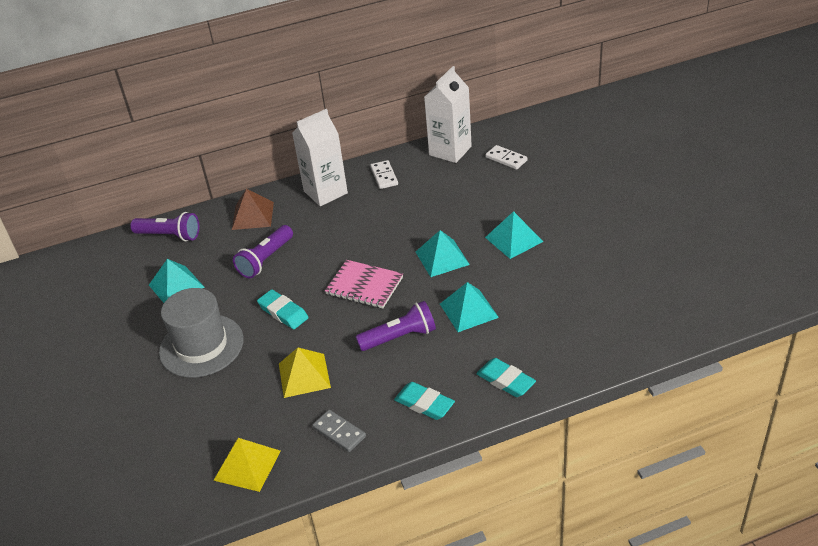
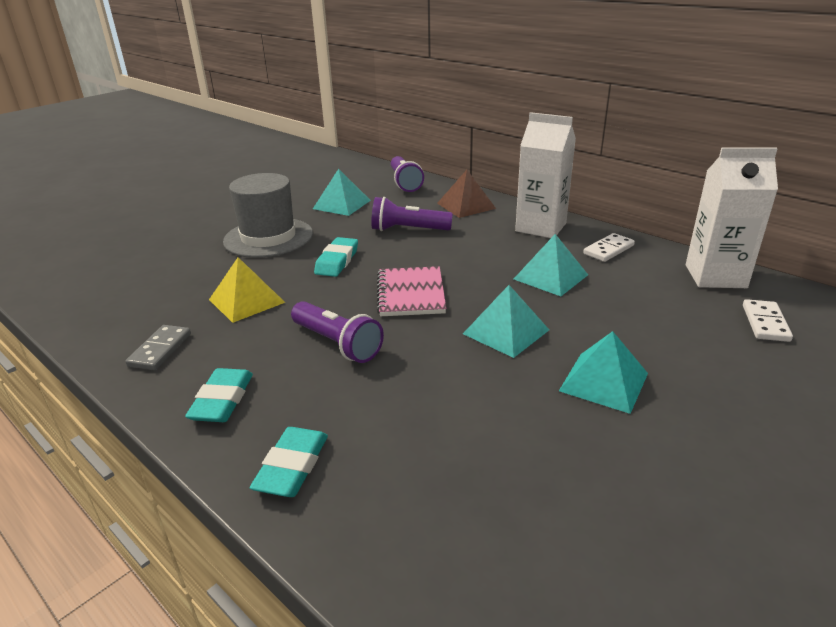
camera: 60 degrees right, 10 degrees down
(247, 465) = (106, 309): yellow pyramid -> none
(468, 310) = (421, 384): turquoise pyramid -> turquoise pyramid (550, 276)

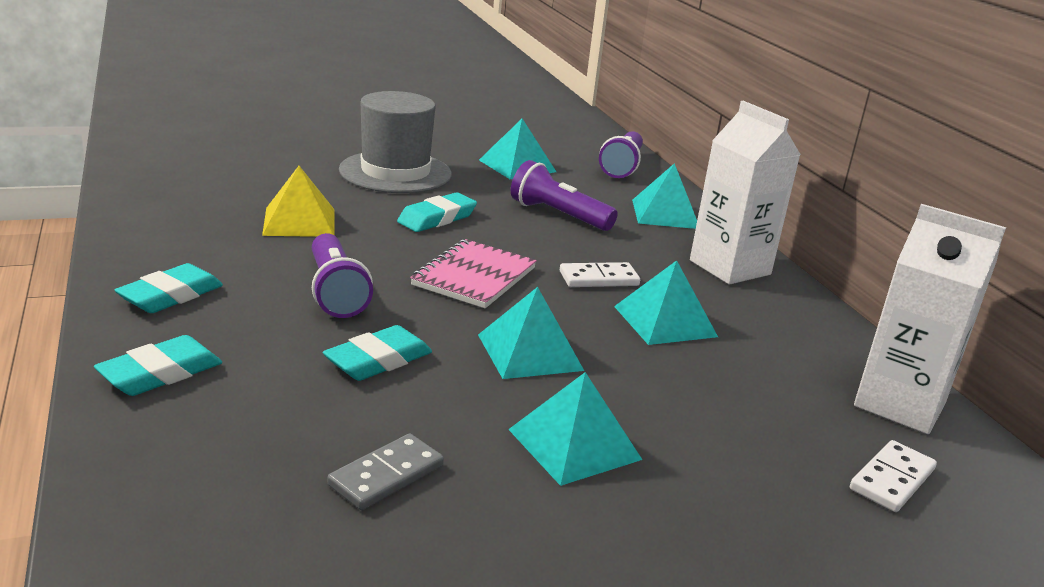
camera: 25 degrees right, 5 degrees down
(160, 350) = (171, 234): grey domino -> grey domino (386, 476)
(426, 381) = (378, 360): none -> turquoise eraser
(466, 205) = (665, 214): brown pyramid -> turquoise pyramid
(608, 250) = (787, 322): white domino -> white domino (599, 279)

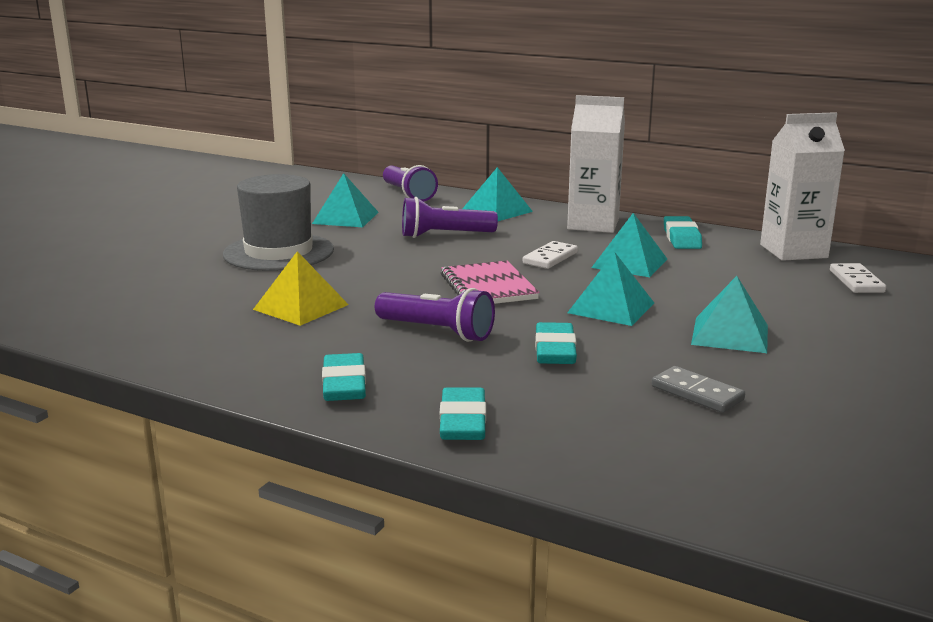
camera: 40 degrees left, 5 degrees down
(386, 476) = (697, 393): grey domino -> grey domino turned 45 degrees counterclockwise
(437, 218) = (381, 267): turquoise eraser -> turquoise eraser (682, 238)

